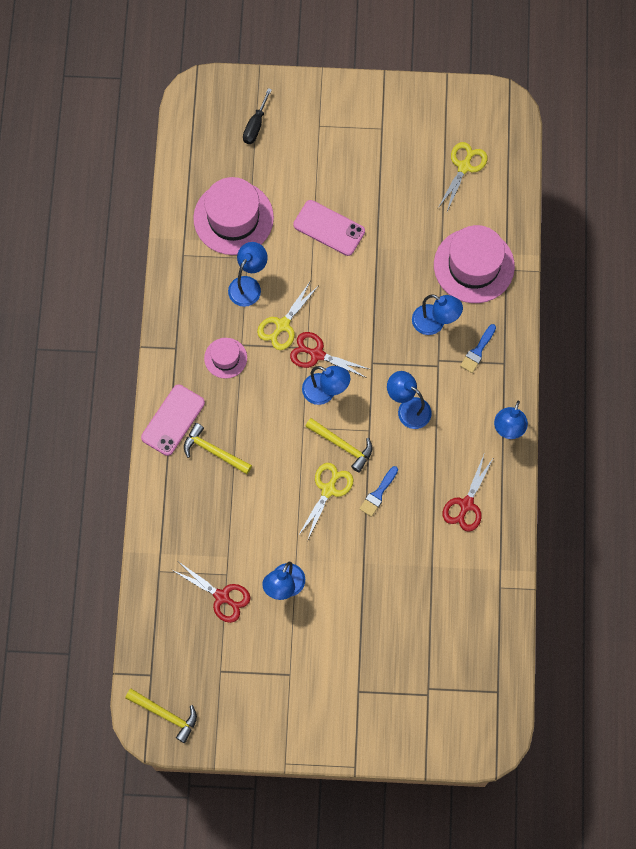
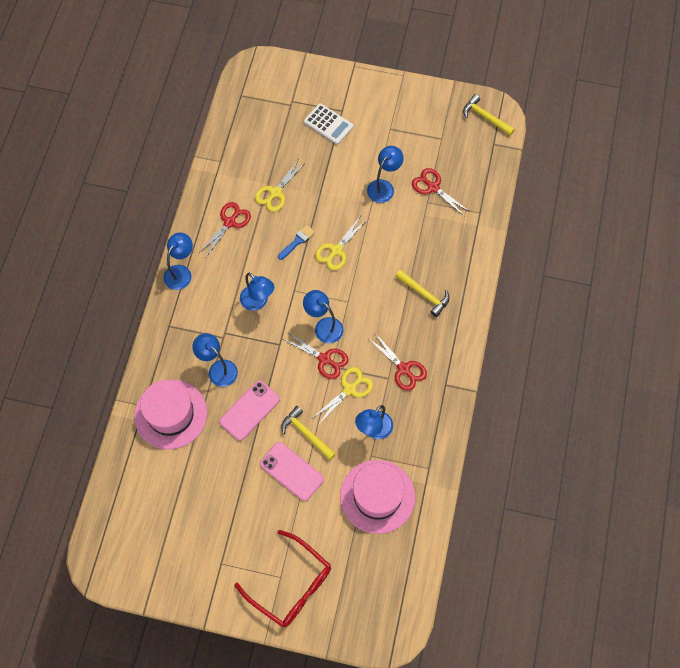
camera: 170 degrees left, 5 degrees down
(173, 420) = (455, 325): pink phone -> pink phone (250, 410)
(225, 358) = (403, 369): pink hat -> red scissors
(255, 125) = (341, 588): black screwdriver -> none
(306, 120) = (291, 585): none -> red glasses
(342, 445) = (318, 282): yellow hammer -> yellow hammer (306, 434)
(372, 667) = (328, 124): none -> white calculator
(464, 167) = (154, 510): yellow scissors -> yellow scissors (275, 192)
(477, 351) = (188, 339): blue brush -> none

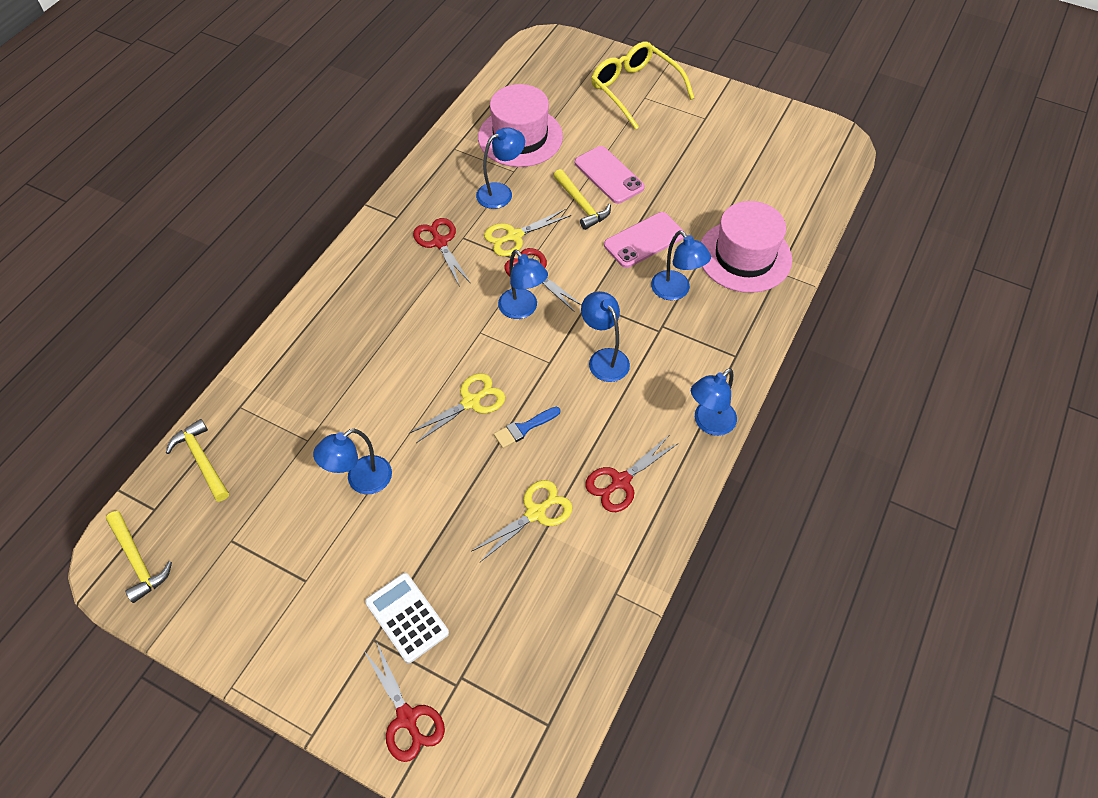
camera: 165 degrees left, 10 degrees down
(291, 585) = (634, 90): red glasses -> yellow glasses
(424, 294) = (373, 318): yellow hammer -> yellow hammer (202, 460)
(433, 187) = (287, 461): red scissors -> red scissors (407, 718)

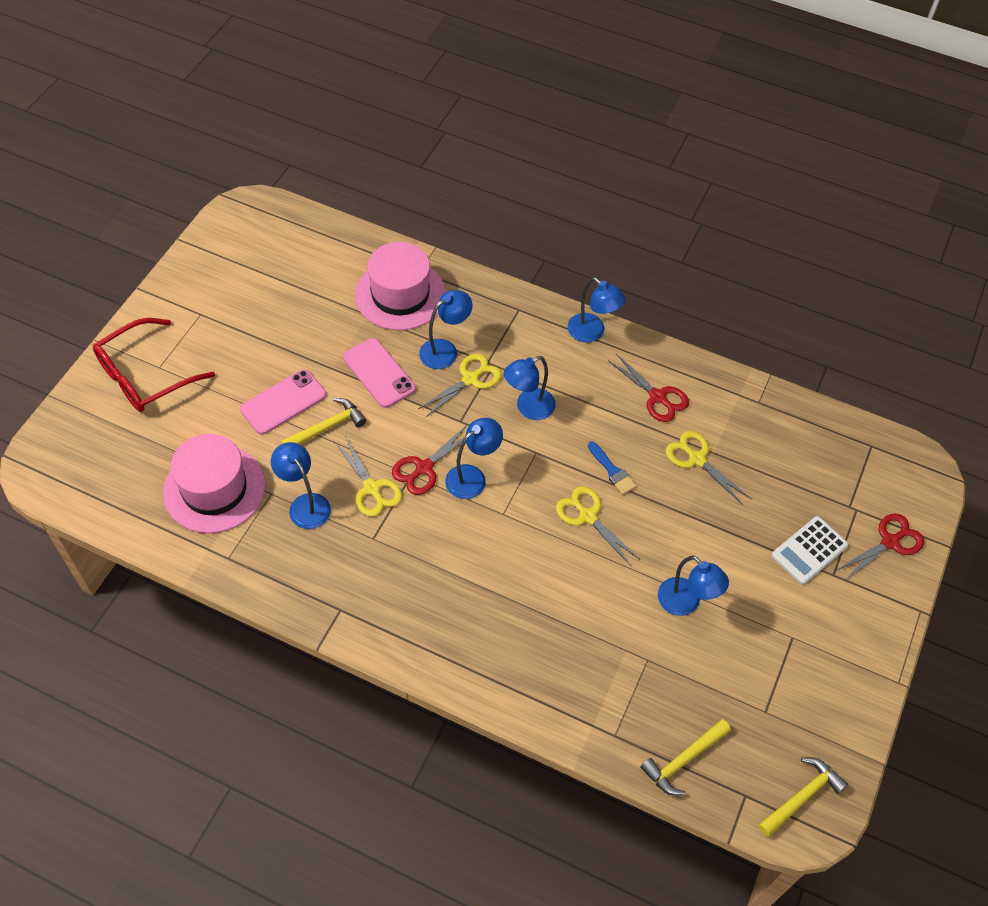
camera: 95 degrees left, 0 degrees up
(440, 242) = (380, 561): red scissors -> none
(634, 90) = (144, 376): yellow glasses -> red glasses
(639, 311) = (470, 379): none -> yellow scissors

